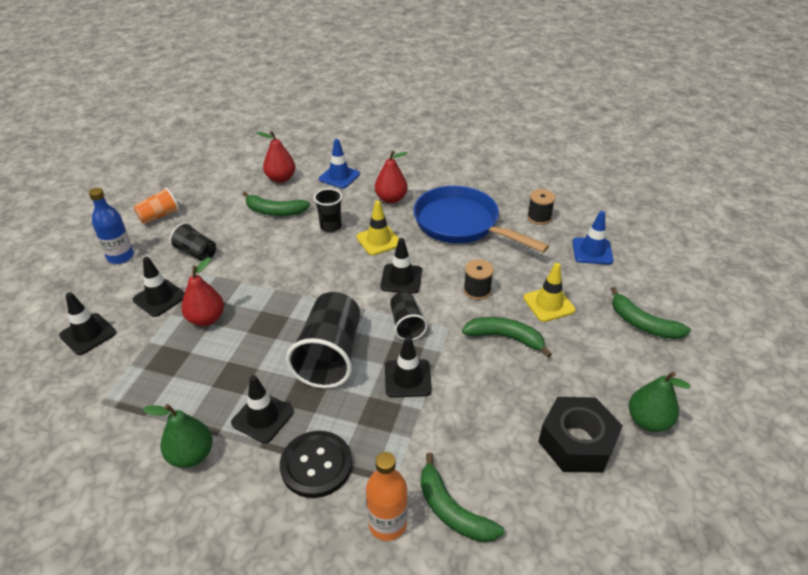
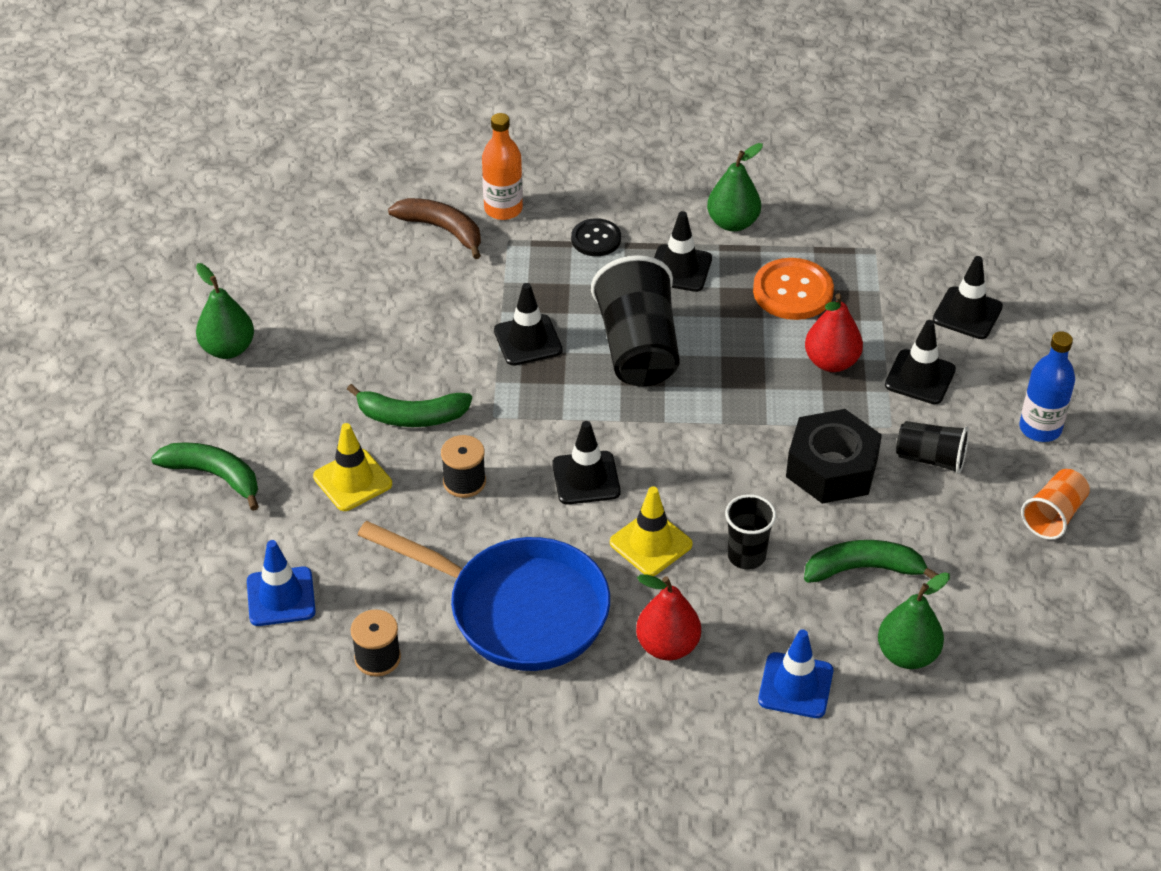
camera: 165 degrees right, 5 degrees up
(191, 377) = (793, 291): none -> orange button
(281, 178) = (907, 654): red pear -> green pear
(316, 465) = (596, 239): black button -> black button, size x0.64
(406, 325) = (553, 408): black cup -> none
(452, 510) = (442, 230): green banana -> brown banana
(576, 442) = (314, 311): black nut -> black nut (832, 468)

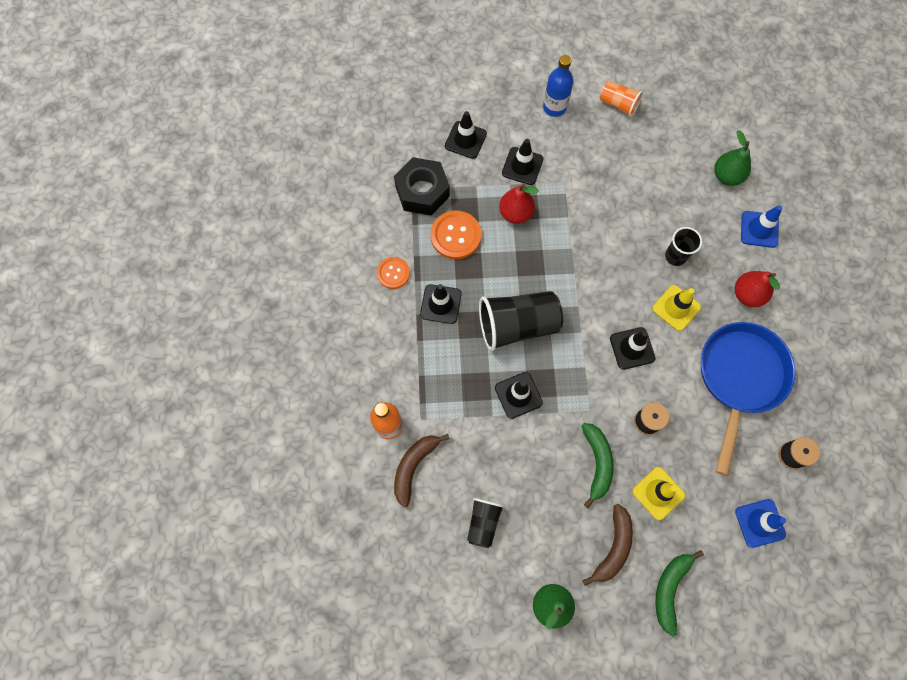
camera: 95 degrees left, 25 degrees up
(287, 420) = (613, 547): none -> brown banana
(596, 239) = (416, 359): black button -> none
(733, 223) = (393, 273): green pear -> orange button
(832, 468) = (601, 212): black nut -> black nut (422, 191)
(864, 569) = (673, 196): green banana -> none
(930, 459) = (586, 162): black cup -> black cup (483, 522)

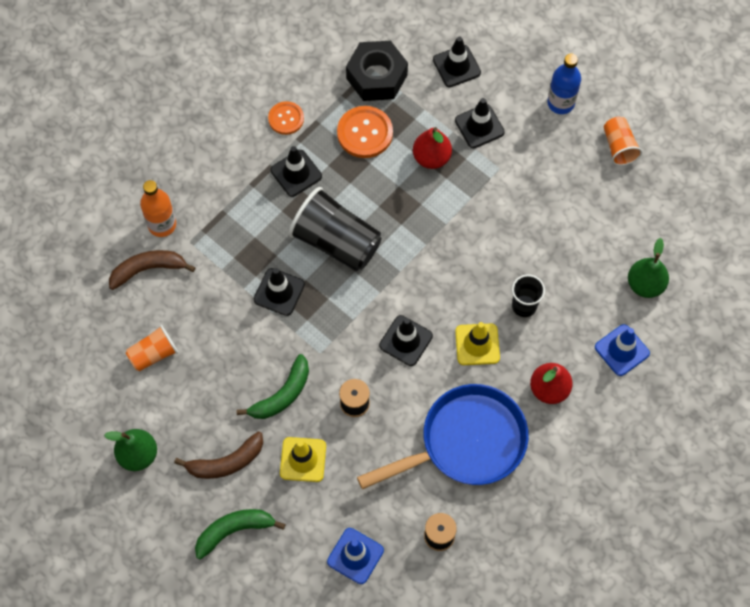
camera: 45 degrees right, 5 degrees down
(483, 522) = (153, 354): black cup -> orange cup

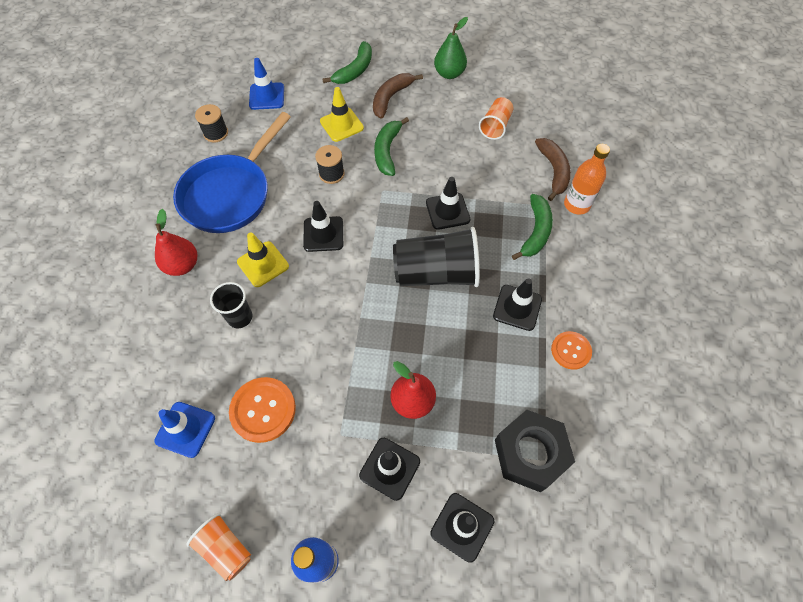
camera: 145 degrees right, 5 degrees down
(148, 269) = (553, 171): brown banana -> brown banana turned 45 degrees counterclockwise
(221, 224) = (535, 232): none -> green banana
(365, 133) = (492, 384): orange button -> orange button (263, 410)
(622, 350) = (130, 332): blue traffic cone -> blue traffic cone (185, 429)
(645, 285) = (131, 406): green pear -> none

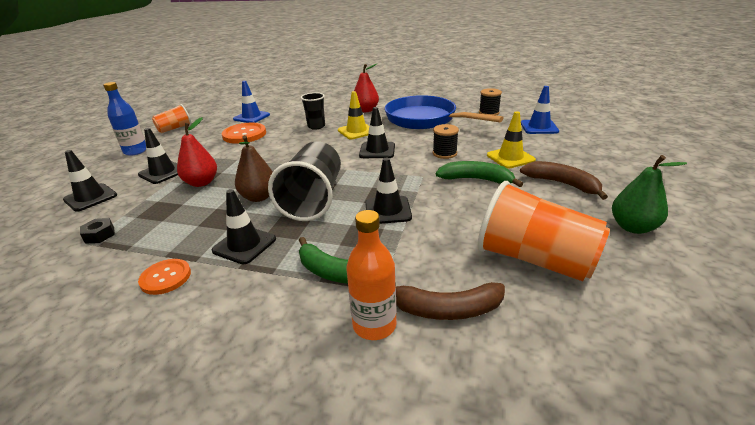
camera: 100 degrees right, 30 degrees down
(355, 70) = (599, 165): green banana -> none
(438, 324) = (259, 197): none -> brown pear
(495, 126) = (534, 259): orange cup -> orange cup, size x1.83
(530, 453) = (99, 235): black nut -> black nut, size x0.43

